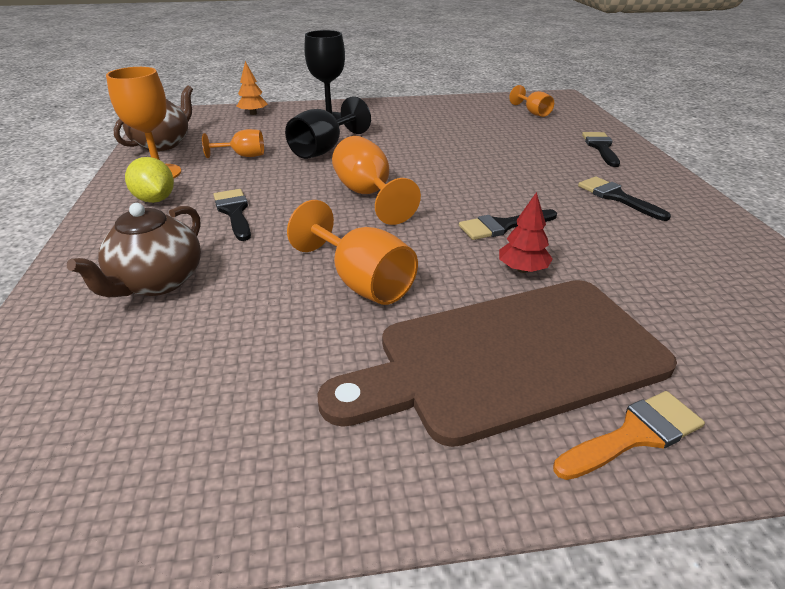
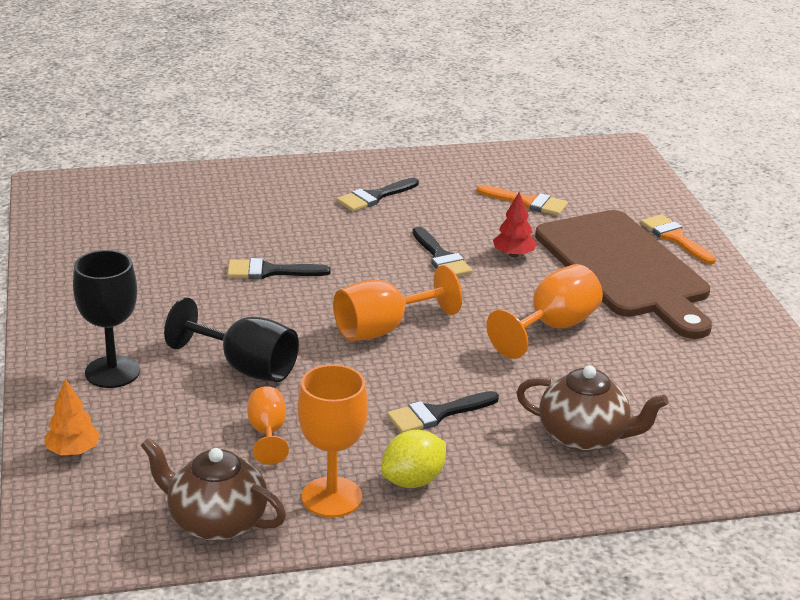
camera: 95 degrees left, 5 degrees down
(533, 112) = (117, 212): orange goblet -> none
(601, 147) = (246, 186): black brush -> black brush (269, 271)
(669, 290) = (527, 202): none -> orange brush

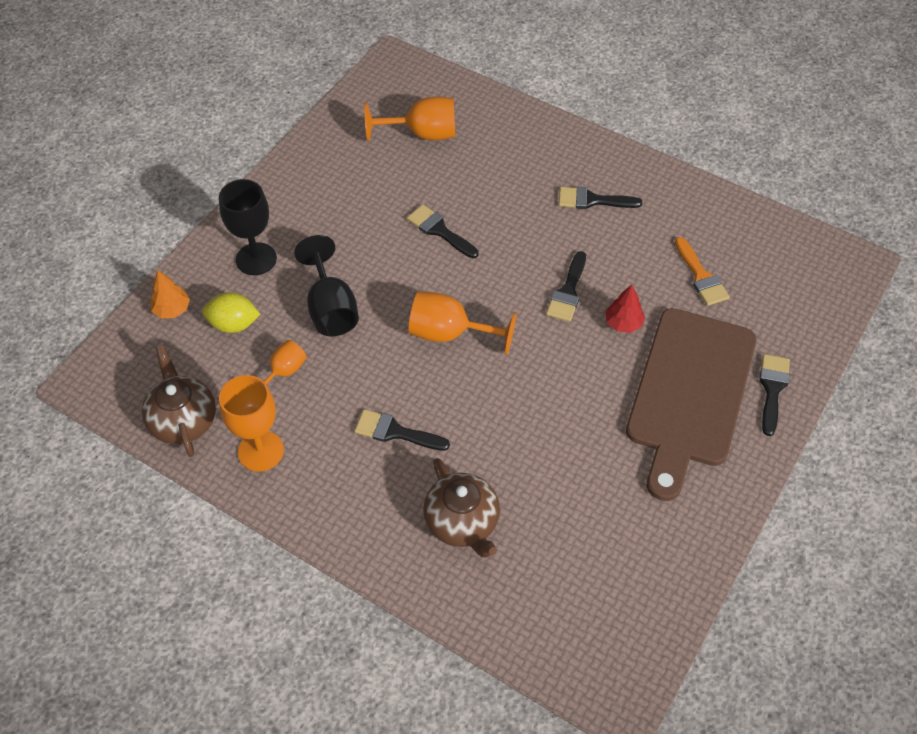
camera: 45 degrees right, 25 degrees up
(413, 481) = (318, 475): yellow lemon -> yellow lemon (234, 324)
(552, 327) = (563, 412): orange goblet -> orange goblet (422, 134)
(675, 238) = (772, 389): orange brush -> black brush

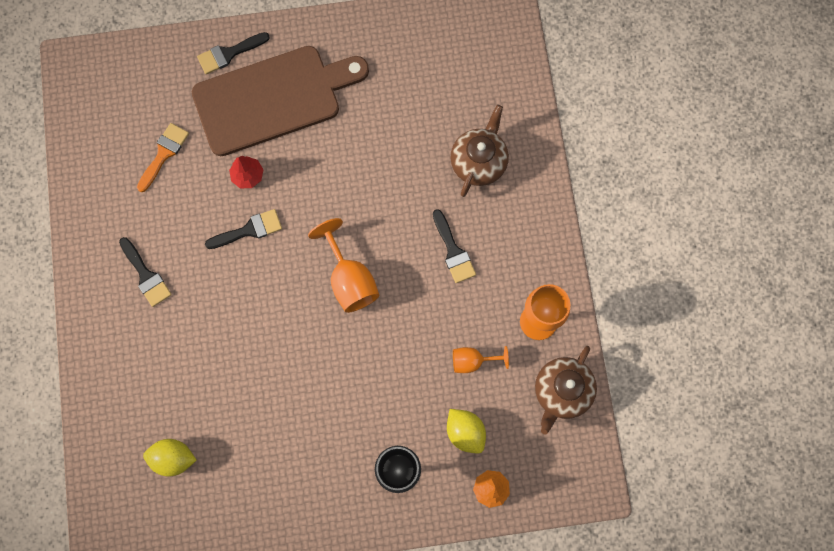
camera: 130 degrees left, 20 degrees up
(331, 308) = (396, 377): black goblet -> none
(422, 134) = (173, 458): orange goblet -> yellow lemon
(439, 230) = (264, 361): black brush -> none

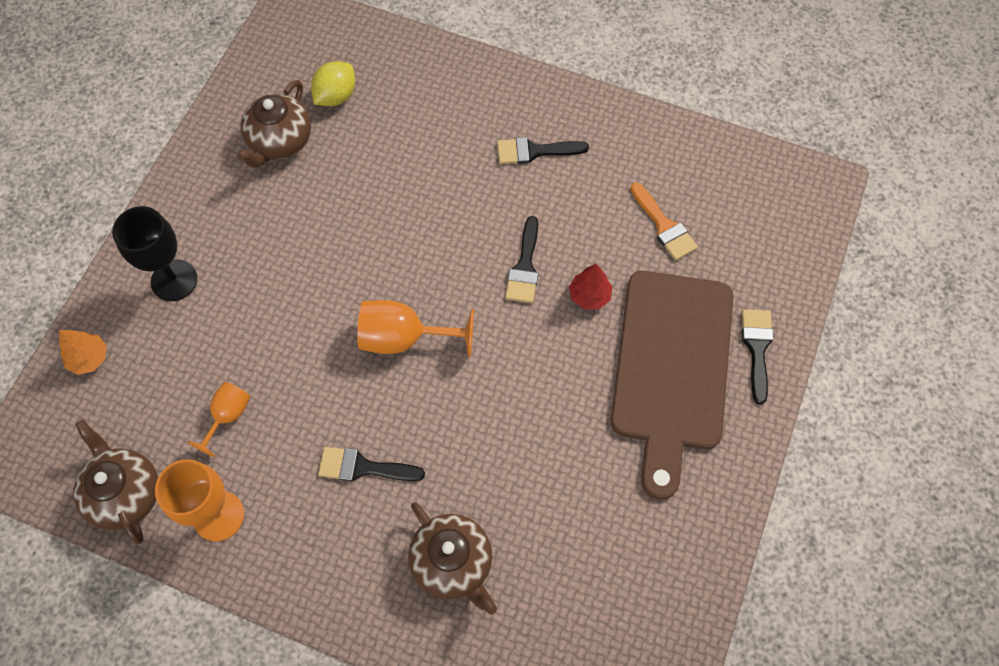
camera: 120 degrees right, 10 degrees down
(239, 474) = (279, 142): none -> brown teapot
(465, 432) = (162, 365): yellow lemon -> none

